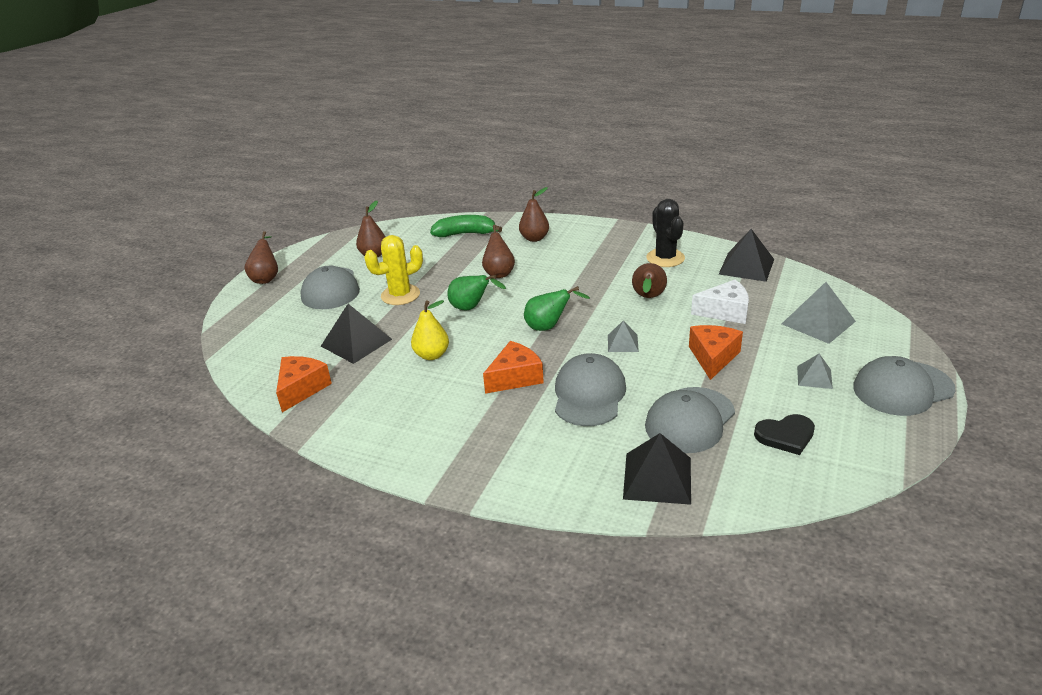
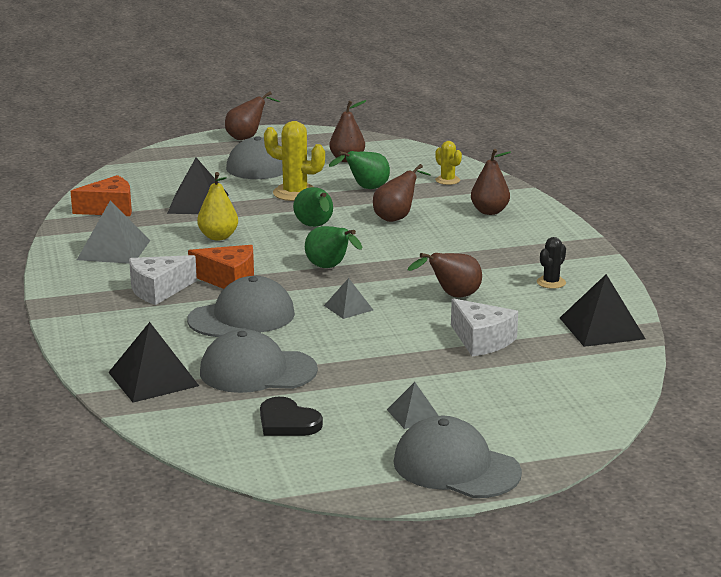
camera: 50 degrees right, 10 degrees down
(434, 266) = (365, 189): none -> green pear
(465, 234) = (447, 180): green banana -> yellow cactus
(494, 418) = (158, 290): none -> white cheese
(665, 258) = (551, 282): black cactus -> black cactus, size x0.57
(713, 357) = (381, 356): orange cheese -> none
(818, 322) = (532, 394): grey pyramid -> grey pyramid (113, 250)

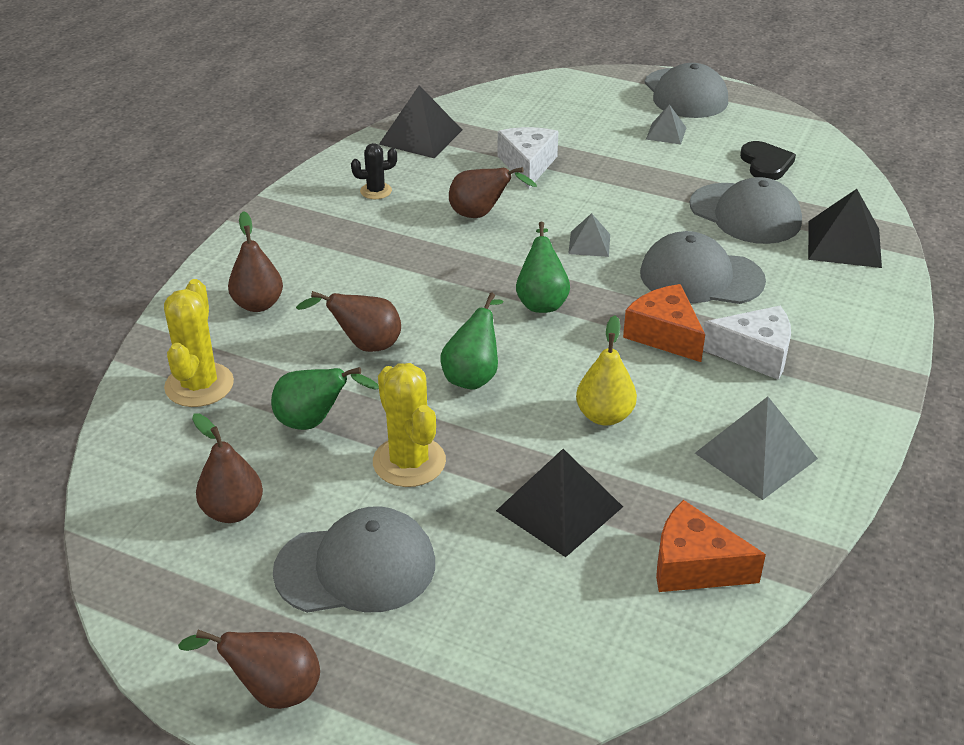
camera: 140 degrees left, 15 degrees up
(447, 180) = (199, 385): yellow cactus -> yellow cactus, size x1.76

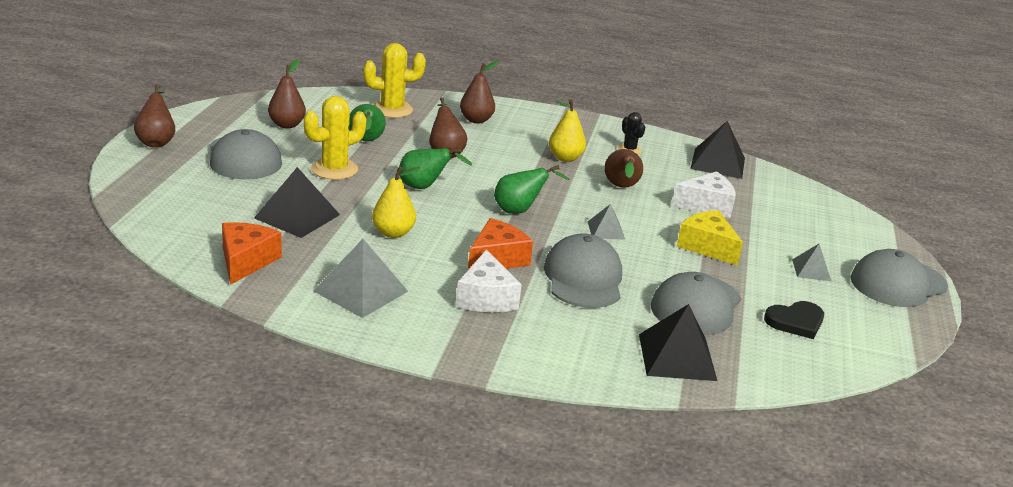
camera: 75 degrees right, 10 degrees down
(394, 244) = (565, 158): none -> yellow pear
(623, 184) = (707, 246): none -> yellow cheese

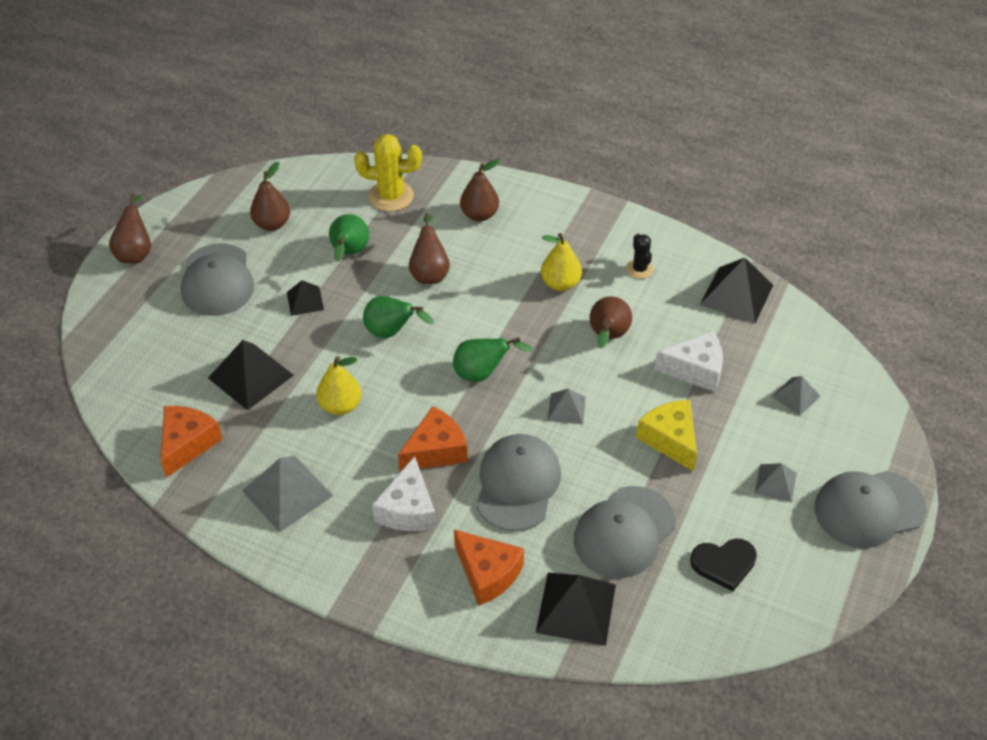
camera: 15 degrees right, 20 degrees up
(334, 169) = (305, 301): yellow cactus -> black pyramid
(582, 337) = (487, 573): none -> orange cheese
(799, 219) = (796, 396): none -> grey pyramid

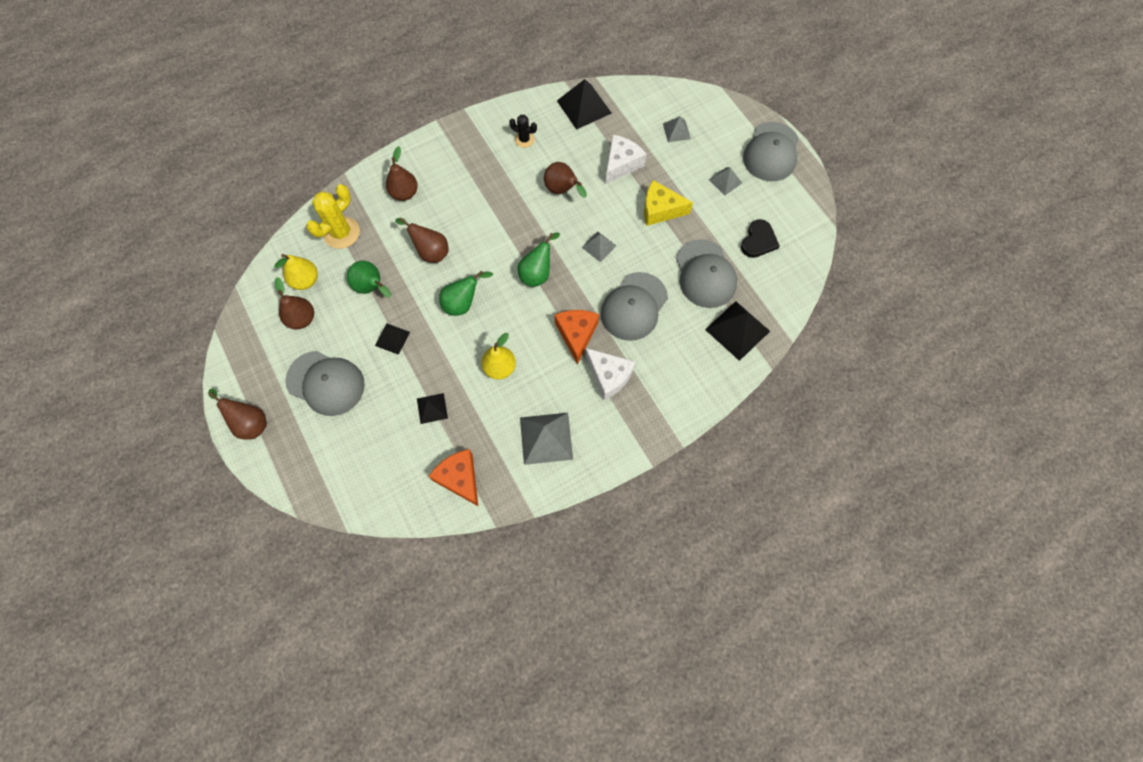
camera: 55 degrees left, 20 degrees up
(250, 376) = (432, 408): black pyramid -> black pyramid, size x0.57
(487, 573) = (684, 360): orange cheese -> none
(517, 484) = (634, 306): grey cap -> grey cap turned 105 degrees counterclockwise
(560, 284) = (501, 187): yellow pear -> yellow pear (305, 281)

